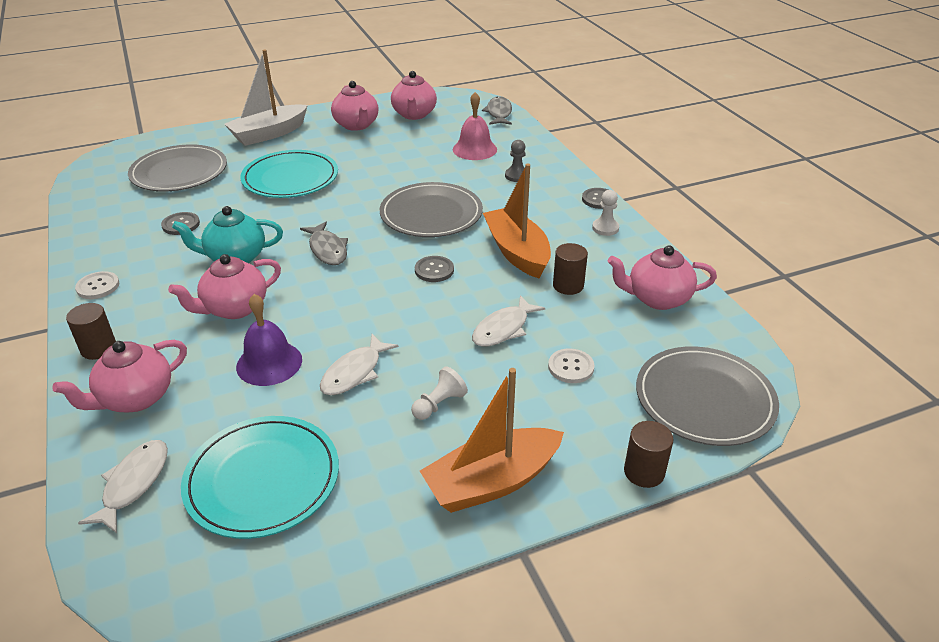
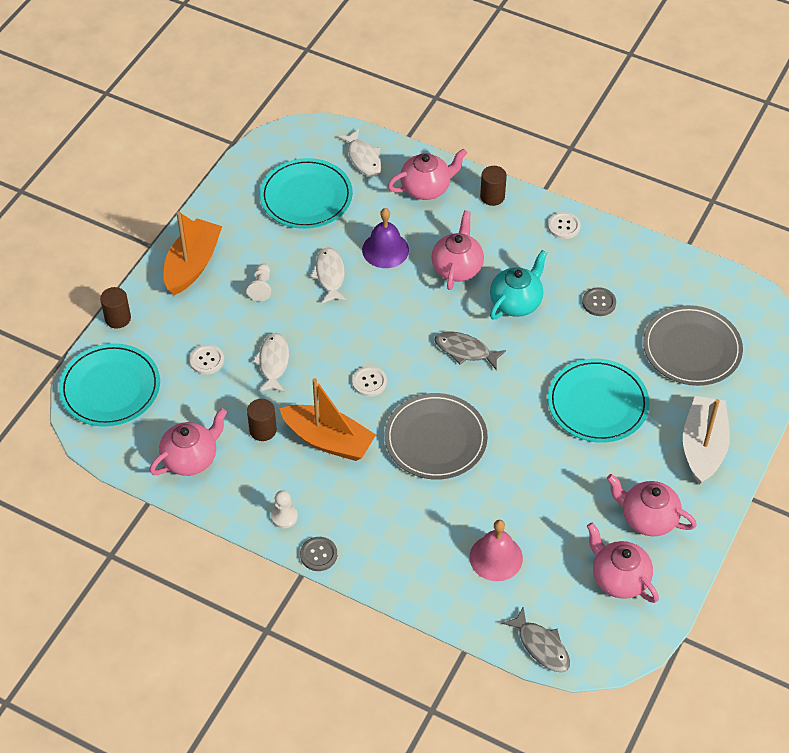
camera: 140 degrees right, 15 degrees up
(135, 398) = (426, 188): pink teapot -> pink teapot turned 60 degrees clockwise
(434, 270) = (369, 382): grey button -> white button
(516, 176) = (418, 541): grey pawn -> none
(704, 399) = (110, 388): grey plate -> turquoise plate

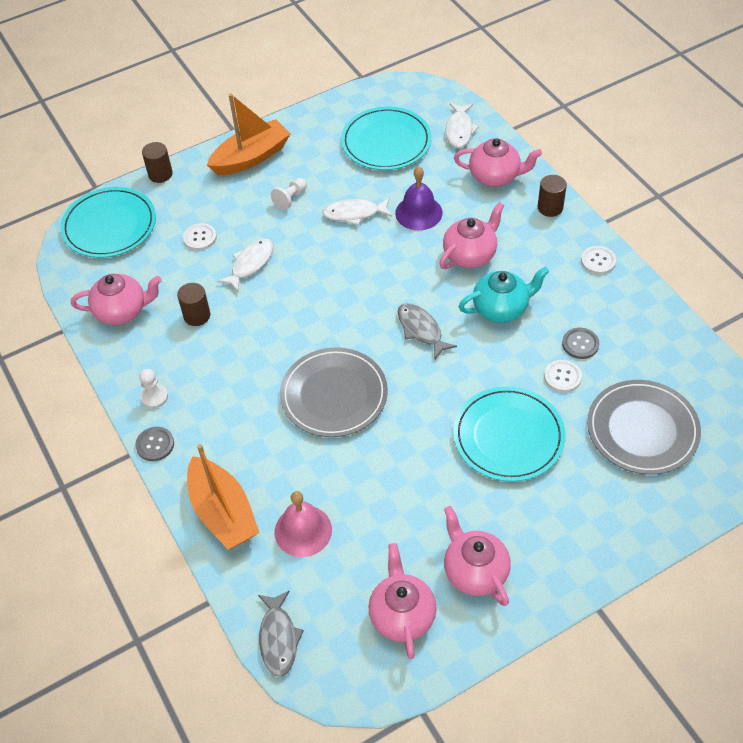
camera: 35 degrees right, 0 degrees up
(328, 440) = (242, 351): orange boat -> orange boat (223, 512)
(330, 275) = (354, 213): white fish -> white fish turned 120 degrees counterclockwise
(369, 382) = (316, 317): white button -> white button (562, 377)
(703, 447) = (583, 531): white boat -> none

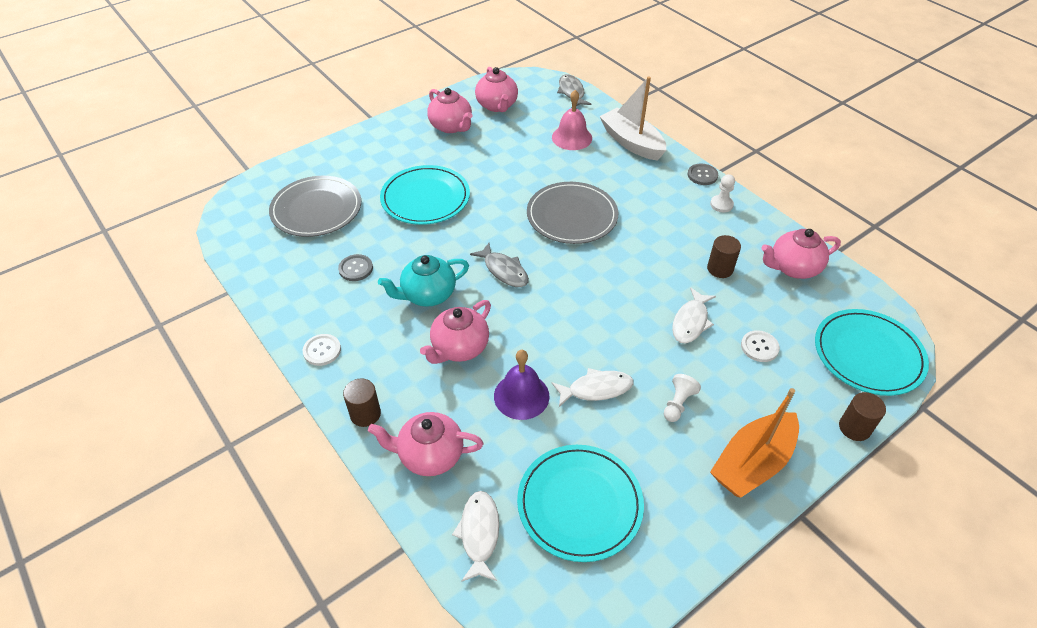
camera: 170 degrees right, 5 degrees down
(223, 512) = (632, 142): orange boat -> white boat
(562, 377) = (376, 241): white button -> none

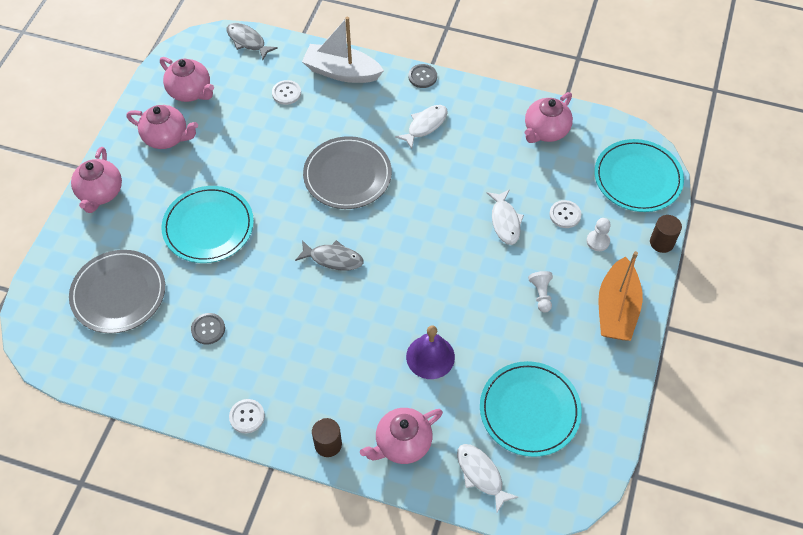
camera: 35 degrees left, 10 degrees up
(427, 295) = (290, 317): turquoise teapot -> none
(459, 348) = (353, 347): pink teapot -> pink teapot (100, 193)
(572, 137) = (286, 93): pink bell -> white button
(596, 389) = (478, 318): white fish -> white fish (425, 125)
(720, 269) = (495, 162): brown cylinder -> none
(721, 204) = (456, 99): white pawn -> white pawn (598, 241)

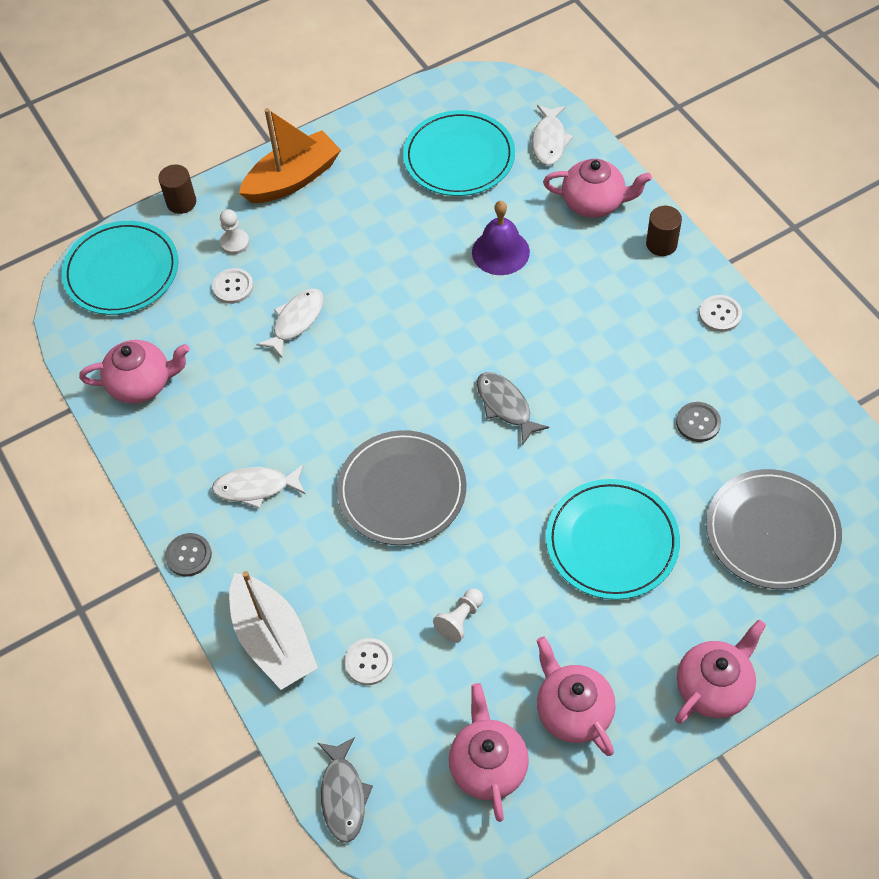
camera: 135 degrees left, 0 degrees up
(541, 294) = (343, 234): white pawn -> white pawn (460, 619)

